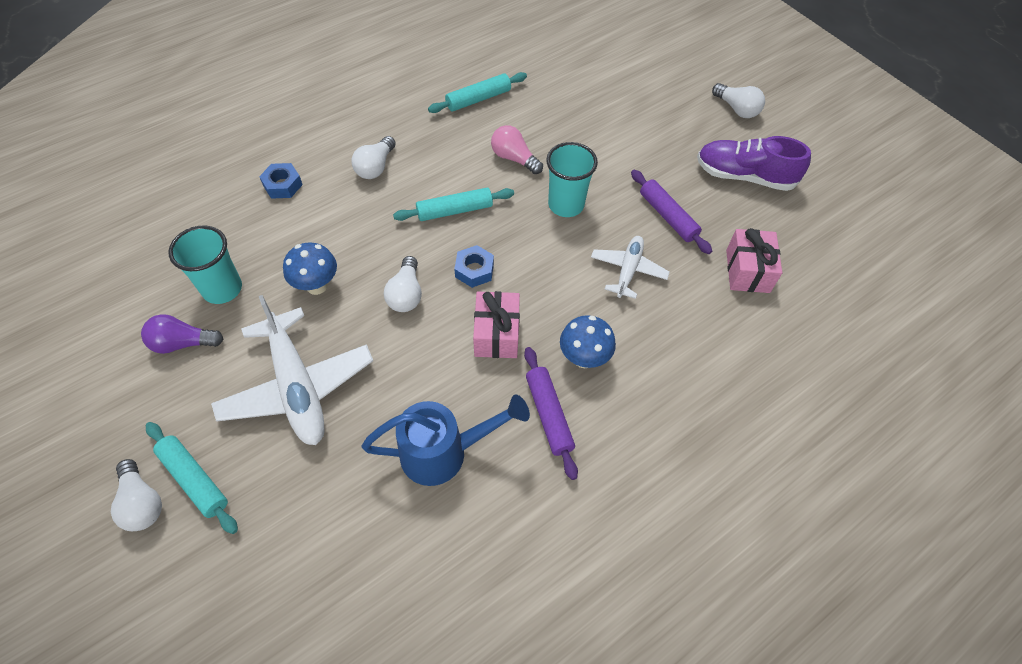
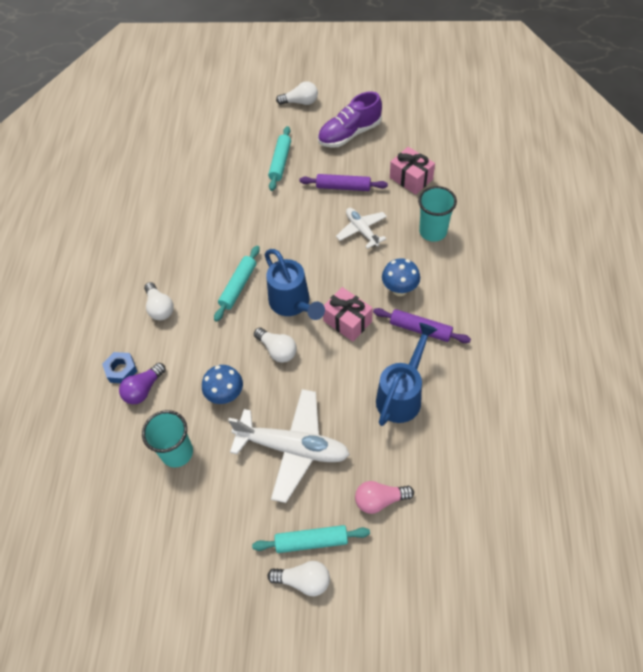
camera: 45 degrees left, 0 degrees up
(183, 343) = (200, 499): purple light bulb -> purple light bulb (144, 389)
(474, 270) = (292, 304): blue nut -> blue watering can
(478, 99) = (160, 218): turquoise rolling pin -> turquoise rolling pin (280, 162)
(514, 158) = (228, 230): pink light bulb -> pink light bulb (380, 500)
(566, 205) = (289, 228): turquoise cup -> turquoise cup (433, 232)

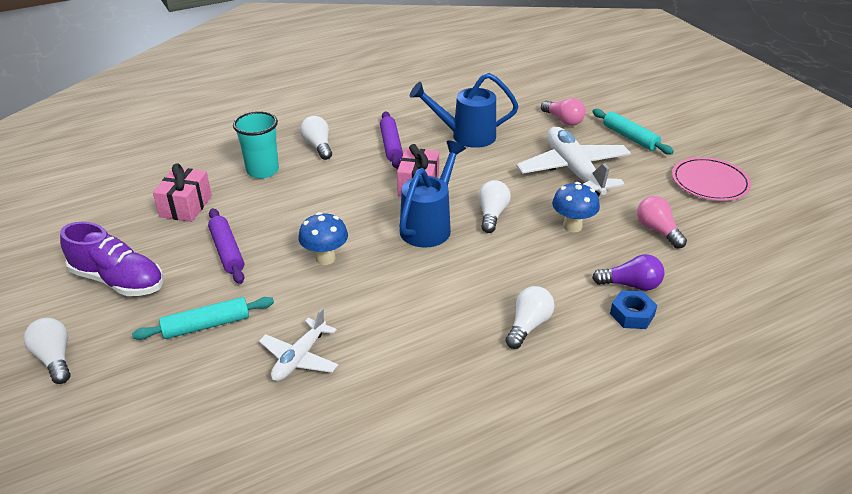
camera: 125 degrees left, 20 degrees down
(177, 452) = (657, 231): turquoise cup -> pink light bulb
(199, 553) = (709, 182): none -> pink plate
(238, 286) = (441, 274): turquoise rolling pin -> none
(303, 580) = (659, 132): white light bulb -> white light bulb (318, 146)
(362, 230) = (291, 215): white plane -> white plane (299, 358)
(399, 290) = (354, 168): blue mushroom -> blue mushroom (325, 258)

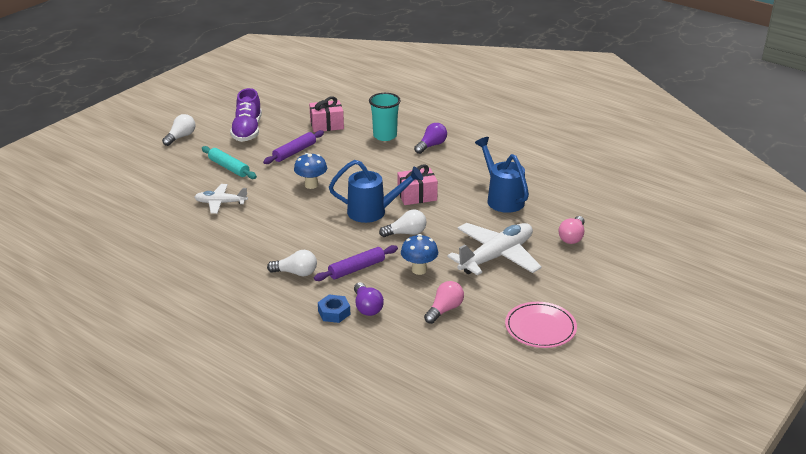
camera: 65 degrees right, 5 degrees down
(318, 146) = (431, 145): white light bulb -> purple light bulb
(391, 145) = (459, 172): purple rolling pin -> purple rolling pin (356, 269)
(630, 137) = (576, 275): turquoise rolling pin -> none

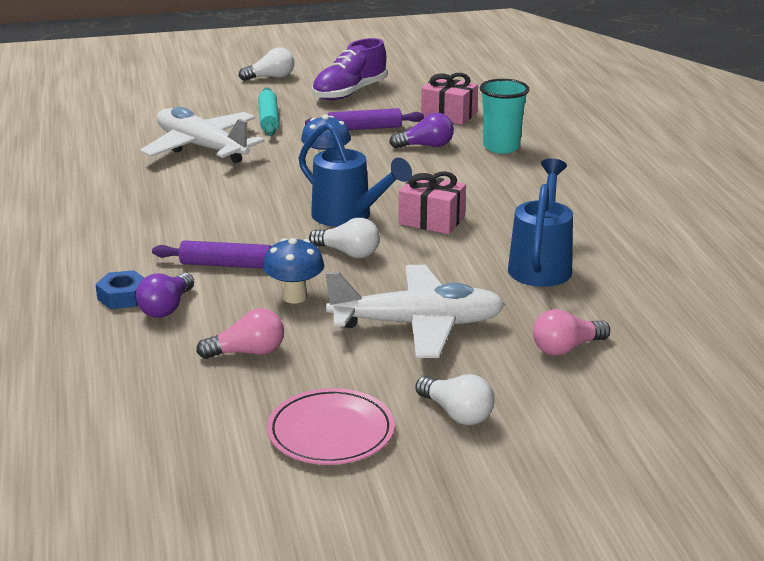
camera: 40 degrees right, 5 degrees down
(220, 203) = (202, 147): white plane -> white plane, size x1.79
(296, 273) = (156, 241): white light bulb -> white light bulb (456, 413)
(431, 145) = (544, 176): purple light bulb -> purple light bulb (426, 146)

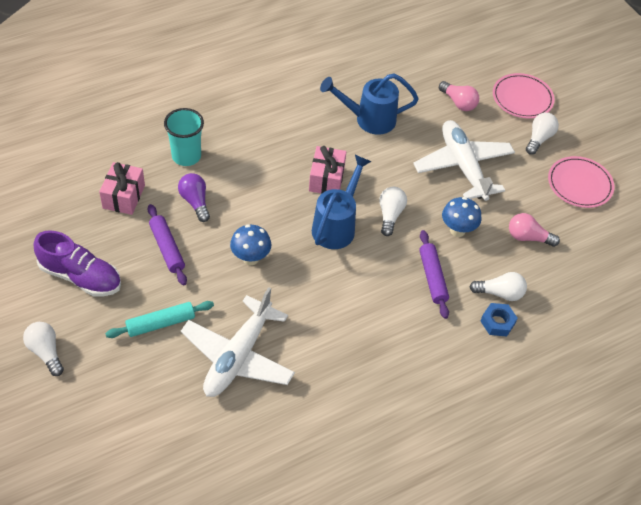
camera: 110 degrees left, 25 degrees up
(167, 308) = (499, 293): purple light bulb -> white light bulb
(247, 352) = (528, 237): pink light bulb -> pink light bulb turned 45 degrees counterclockwise
(568, 419) = (522, 98): none -> pink plate

